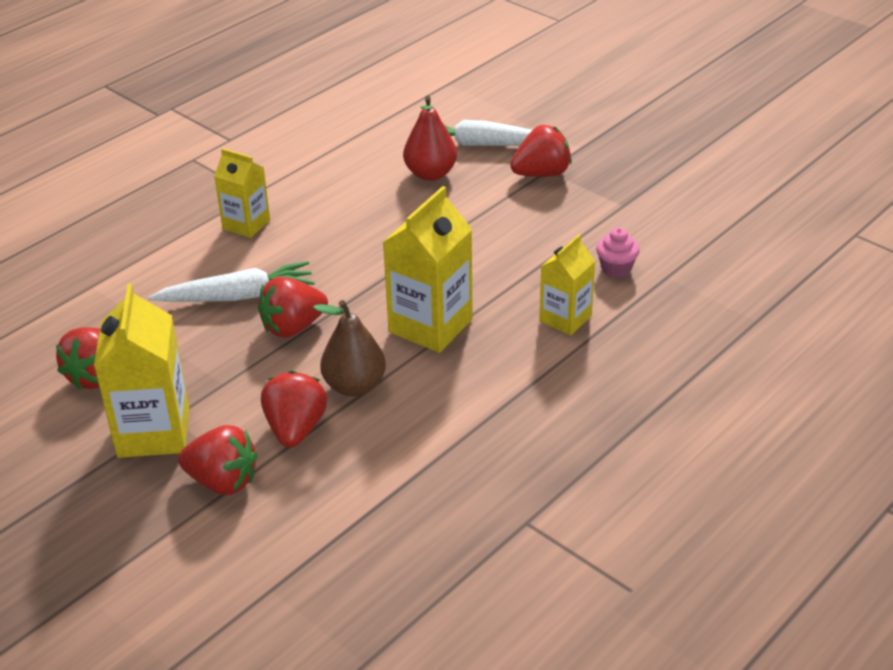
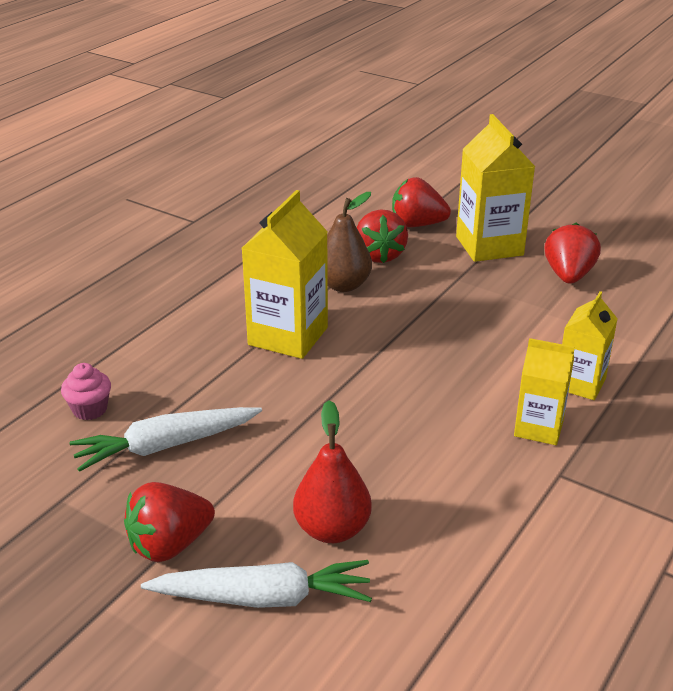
camera: 170 degrees right, 5 degrees down
(238, 296) = (492, 348): white carrot -> white carrot (165, 446)
(293, 327) = (421, 325): red strawberry -> none
(565, 319) = (153, 353): yellow carton -> yellow carton (580, 384)

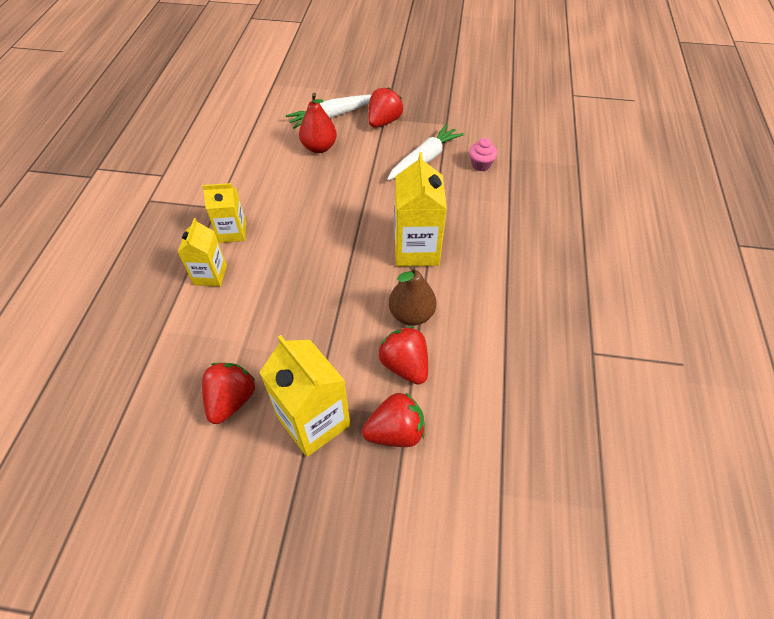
camera: 155 degrees right, 20 degrees up
(568, 276) = (231, 400): red strawberry -> red strawberry turned 150 degrees counterclockwise

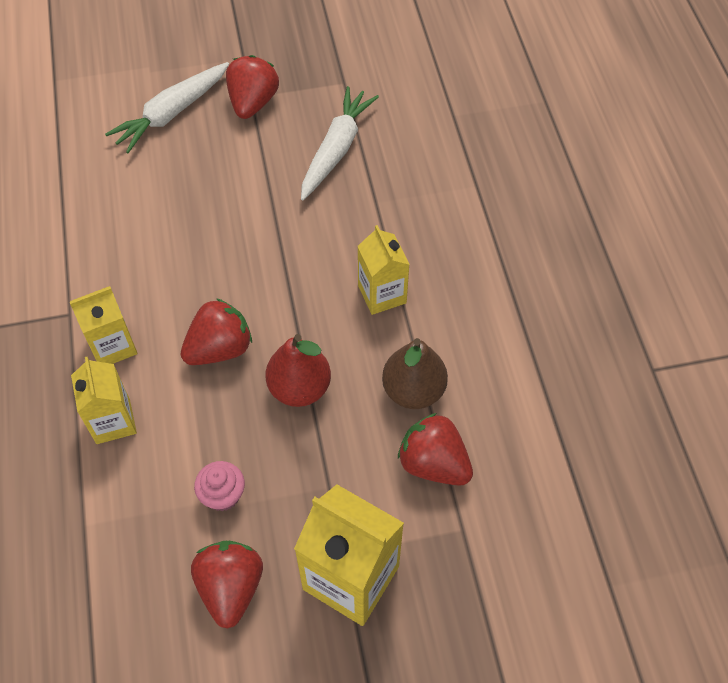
camera: 20 degrees left, 5 degrees up
(319, 147) = (176, 172): red pear -> red pear (299, 388)
(395, 432) = (457, 554): red strawberry -> red strawberry (220, 348)
(416, 250) = (382, 294): yellow carton -> yellow carton, size x0.62
(481, 165) = (417, 137): pink cupcake -> pink cupcake (223, 495)

